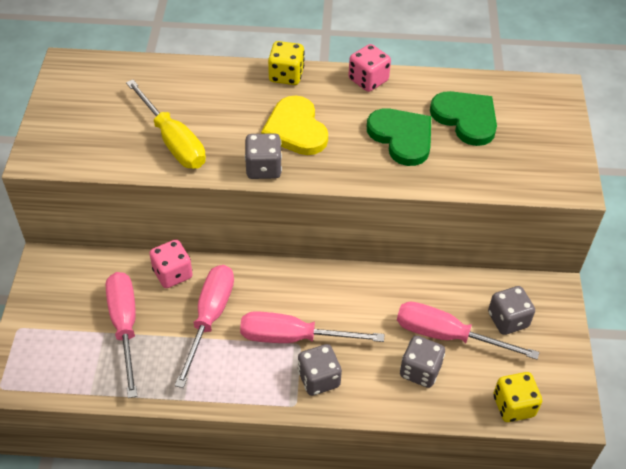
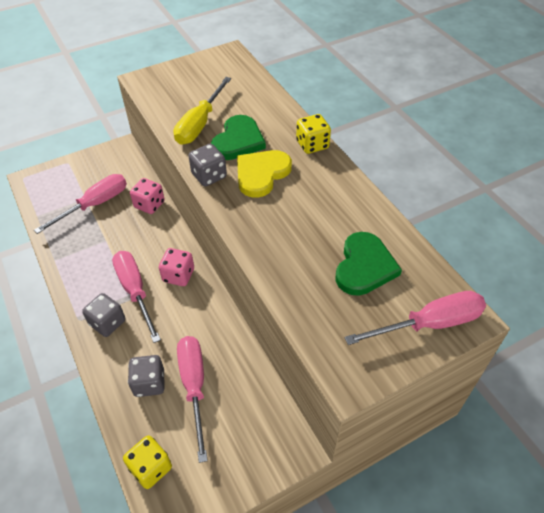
camera: 60 degrees right, 0 degrees up
(209, 318) = (125, 240): pink screwdriver -> pink screwdriver (429, 324)
(368, 80) = (351, 188): pink dice -> pink dice (178, 275)
(402, 137) = (305, 235): green heart -> green heart (238, 141)
(508, 320) = (238, 424): grey dice -> none

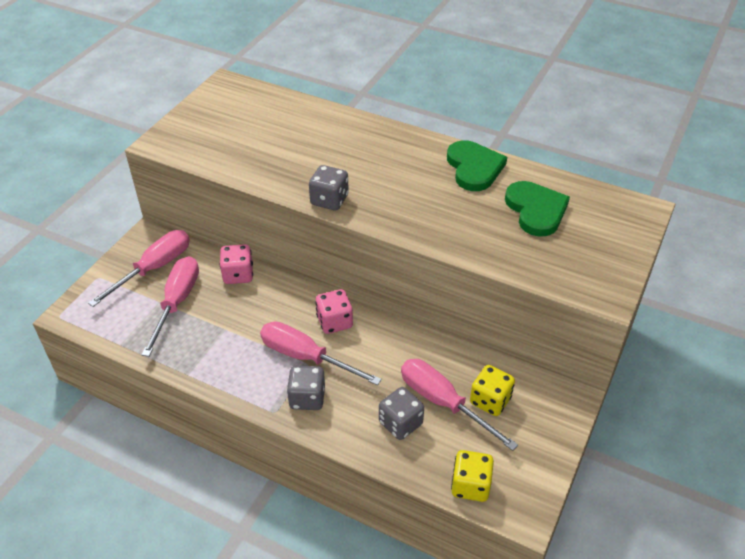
camera: 35 degrees left, 5 degrees down
(200, 124) = (269, 159): yellow screwdriver -> none
(238, 141) = (324, 159): green heart -> green heart (474, 168)
(261, 174) = (376, 178): yellow heart -> none
(312, 145) = (395, 134): yellow dice -> yellow dice (490, 400)
(429, 324) = (622, 227): pink screwdriver -> pink screwdriver (154, 268)

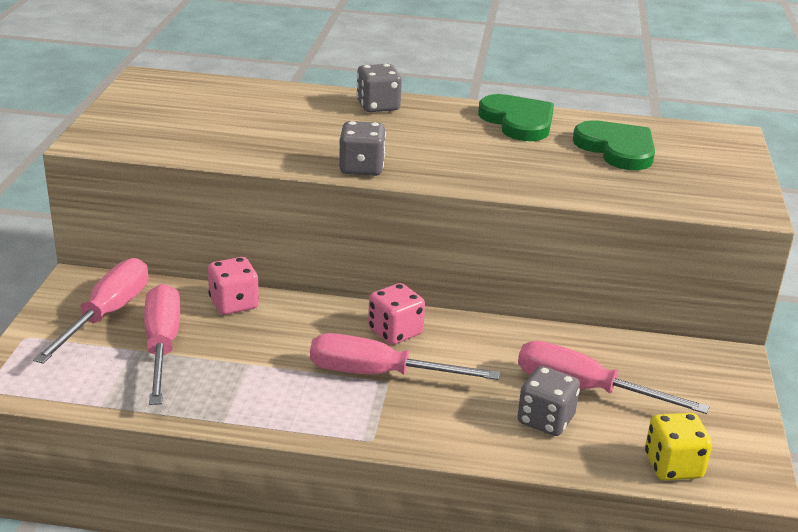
camera: 20 degrees left, 15 degrees down
(307, 398) = (407, 416): grey dice -> grey dice (378, 106)
(490, 400) = (640, 377): yellow dice -> none

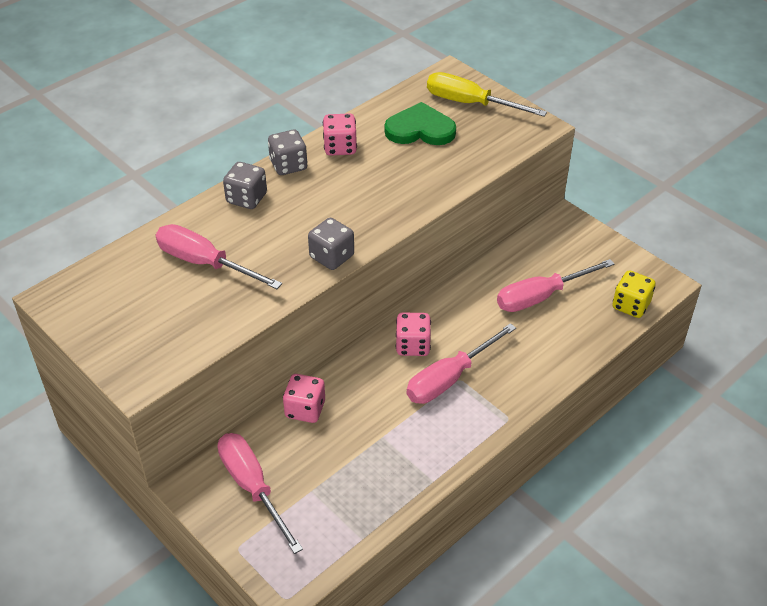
camera: 50 degrees left, 15 degrees up
(162, 346) = (321, 473): pink screwdriver -> pink screwdriver (205, 263)
(518, 121) = (340, 147): green heart -> pink dice
(545, 420) = (554, 331): grey dice -> grey dice (288, 165)
(707, 160) = (470, 103): none -> yellow screwdriver

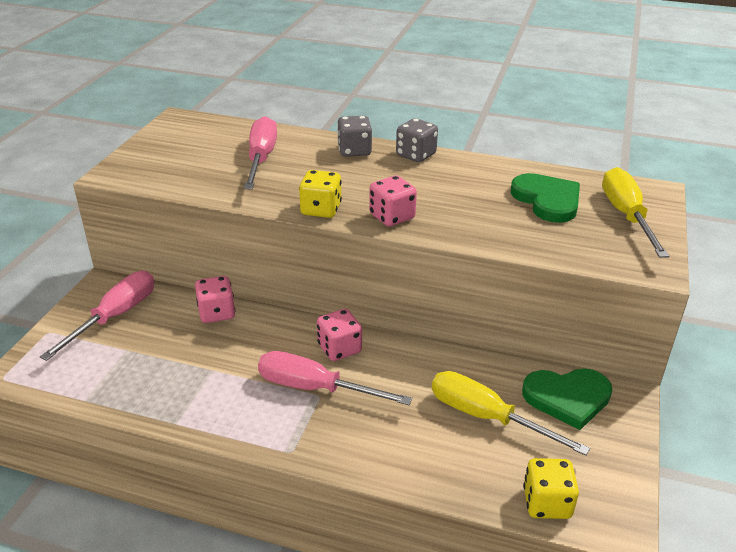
camera: 60 degrees right, 10 degrees down
(332, 257) = (321, 209): grey dice -> yellow dice
(340, 147) = (468, 170): pink dice -> pink dice (392, 217)
(541, 296) = (486, 417): pink screwdriver -> yellow screwdriver
(549, 247) = (567, 398): none -> green heart

